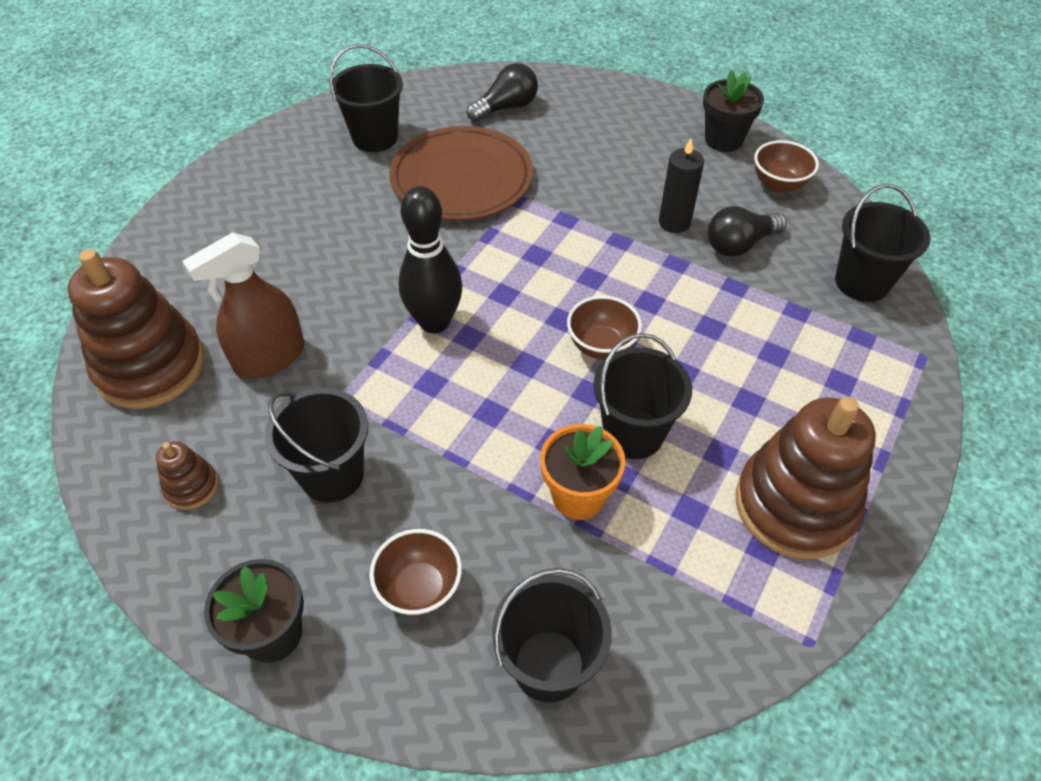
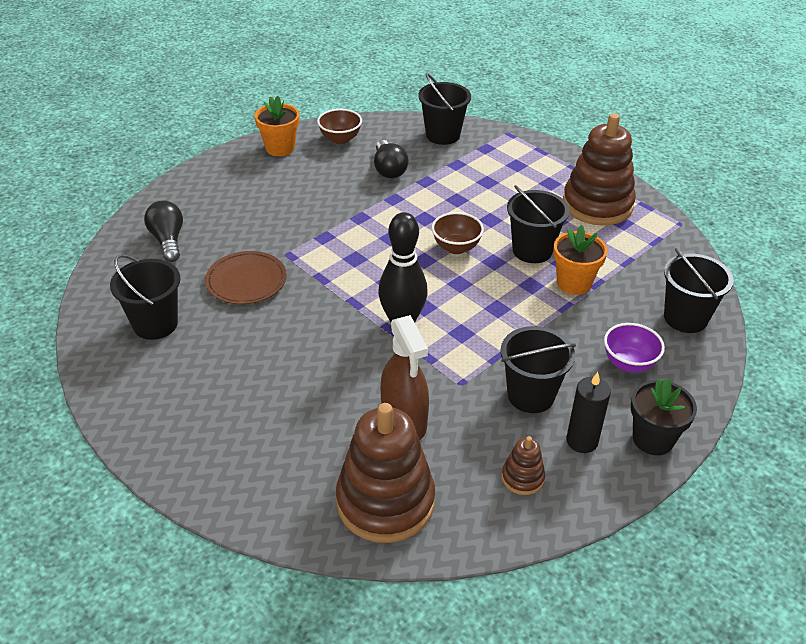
camera: 75 degrees left, 10 degrees down
(420, 588) = (629, 363): brown bowl -> purple bowl
(462, 179) = (246, 281): brown plate -> brown plate, size x0.65
(674, 222) = (354, 190): black candle -> black candle (582, 441)
(723, 140) = (280, 148): black flower pot -> orange flower pot

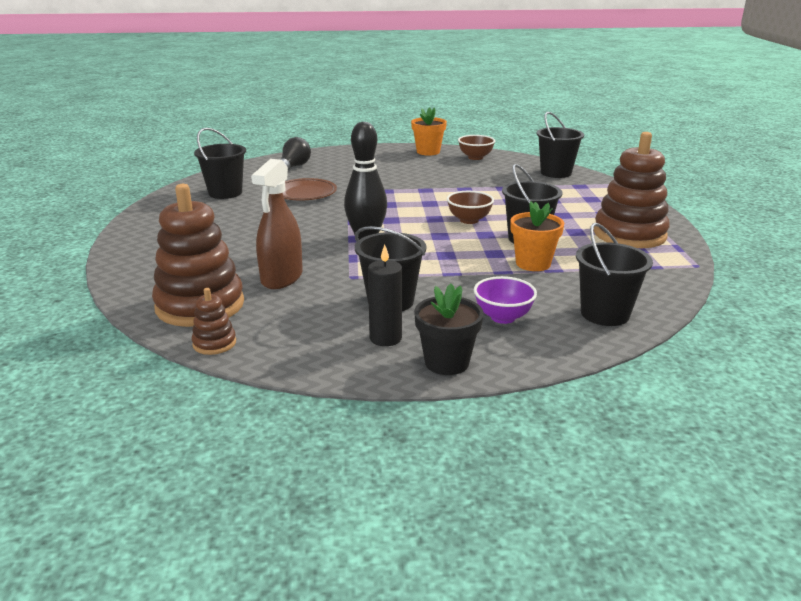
camera: 40 degrees right, 15 degrees down
(389, 169) = (485, 177): black light bulb -> none
(522, 478) = (306, 335): brown stacking toy -> brown stacking toy (214, 343)

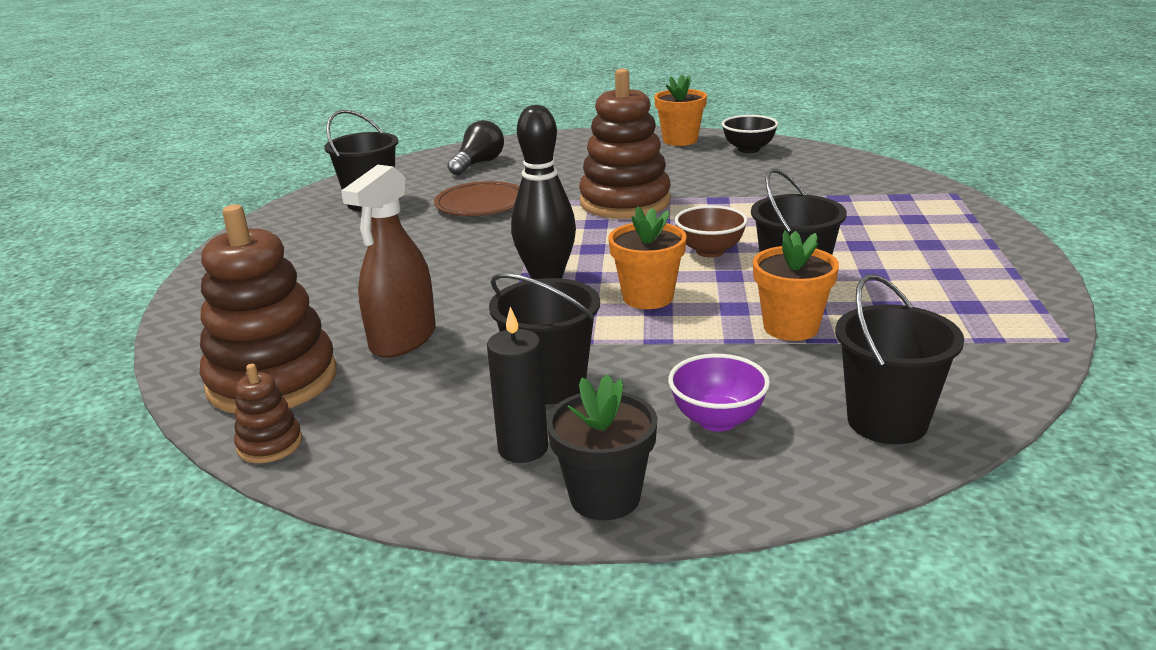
camera: 10 degrees right, 0 degrees up
(437, 248) = (648, 297): none -> orange flower pot
(475, 157) = (748, 149): brown bowl -> black bowl
(556, 173) = (867, 174): black bucket -> none
(629, 234) = (962, 281): brown stacking toy -> brown stacking toy (625, 202)

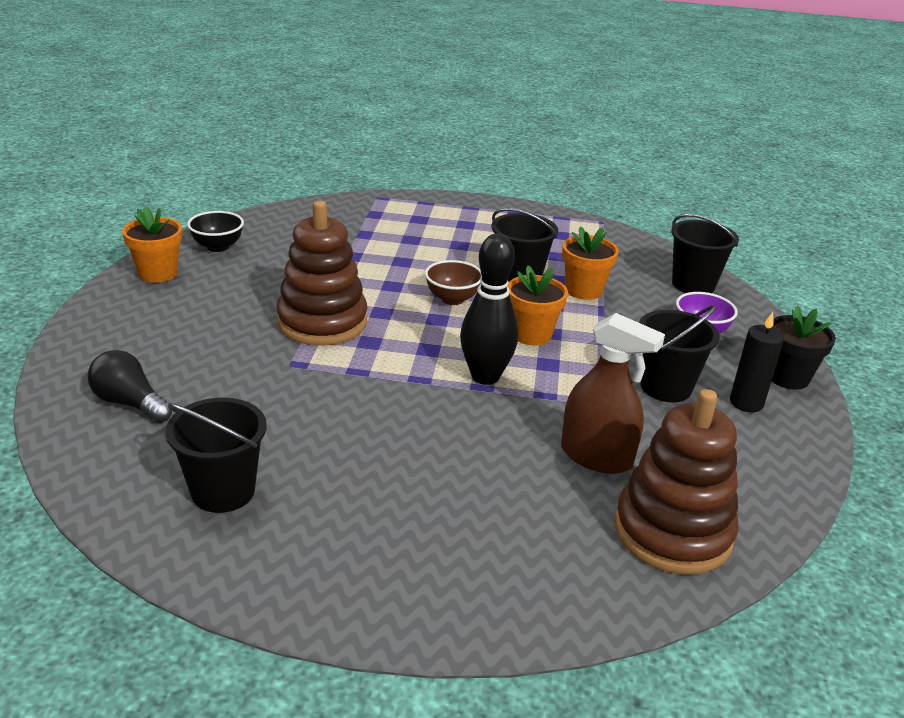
camera: 90 degrees left, 5 degrees up
(270, 444) = (769, 522): brown stacking toy -> none
(481, 204) = (279, 405): brown plate -> none

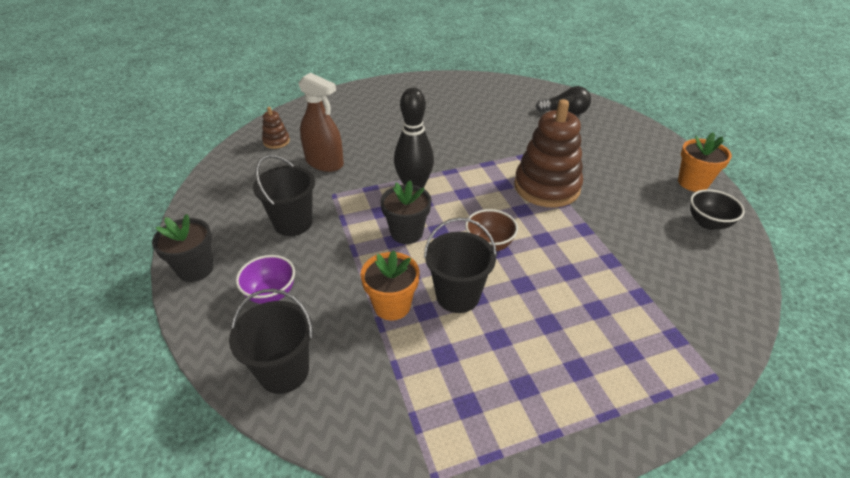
camera: 155 degrees right, 10 degrees up
(223, 491) = (478, 98): black bucket -> none
(531, 335) = (406, 233): orange flower pot -> black flower pot
(596, 456) = (324, 162): brown spray bottle -> brown spray bottle turned 150 degrees counterclockwise
(672, 532) = (276, 141): brown stacking toy -> brown stacking toy, size x0.45
(746, 403) = (233, 231): black candle -> none

